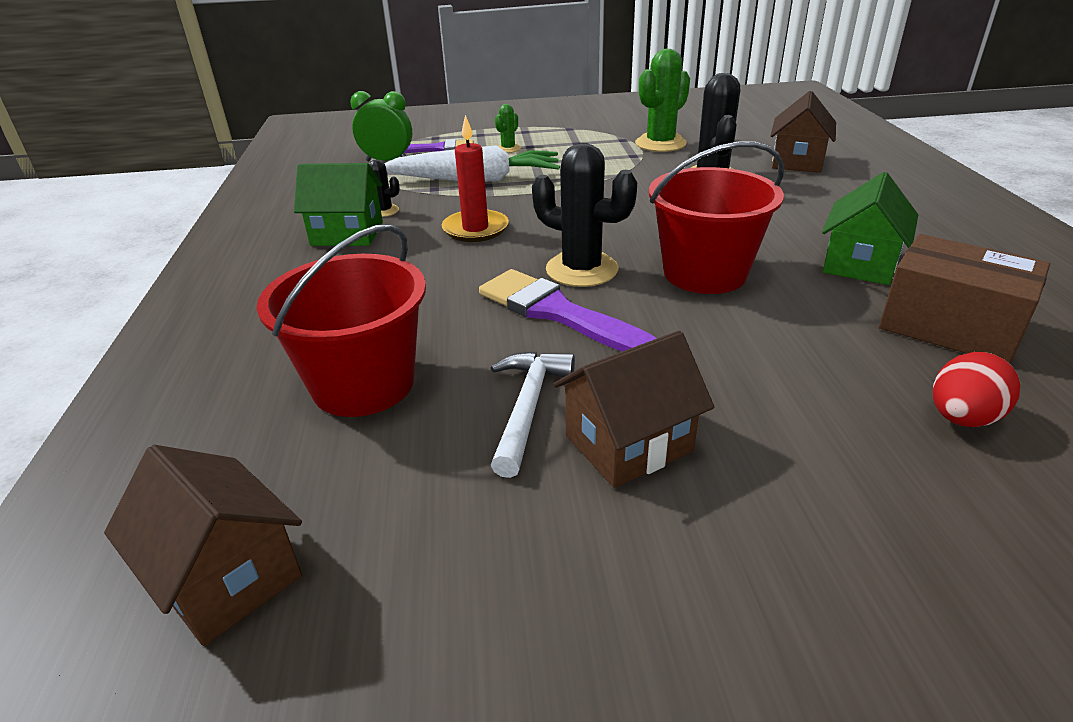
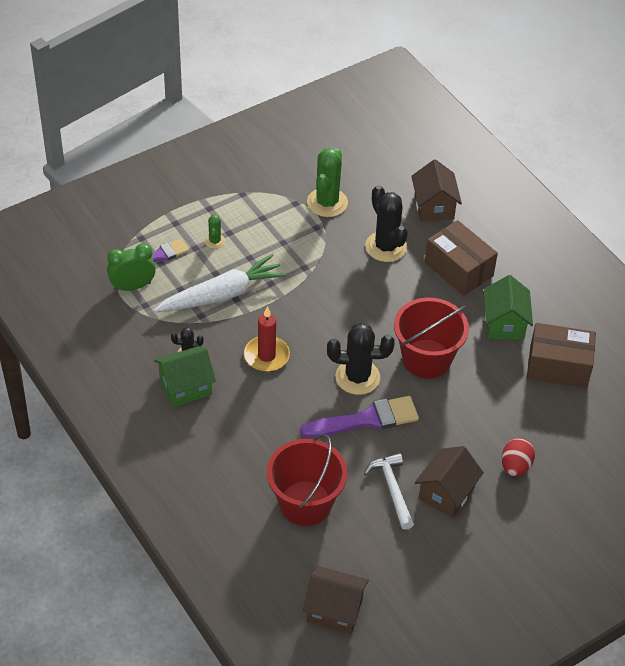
camera: 30 degrees left, 15 degrees up
(557, 313) = (366, 419): purple brush -> purple brush turned 150 degrees clockwise
(806, 208) = (458, 269): none -> brown box
(962, 418) = (572, 430): red egg -> red egg (515, 466)

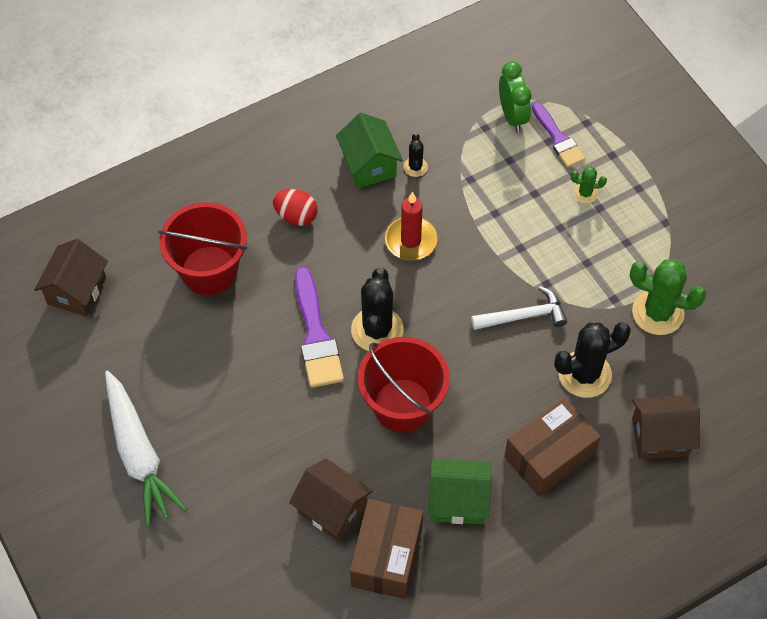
camera: 95 degrees right, 10 degrees up
(222, 294) = (502, 200): white carrot -> white carrot (139, 454)
(392, 489) = (219, 354): white hammer -> white hammer (524, 316)
(446, 493) = (208, 408): brown house -> brown house (332, 509)
(515, 466) = (238, 486): red egg -> red egg (296, 216)

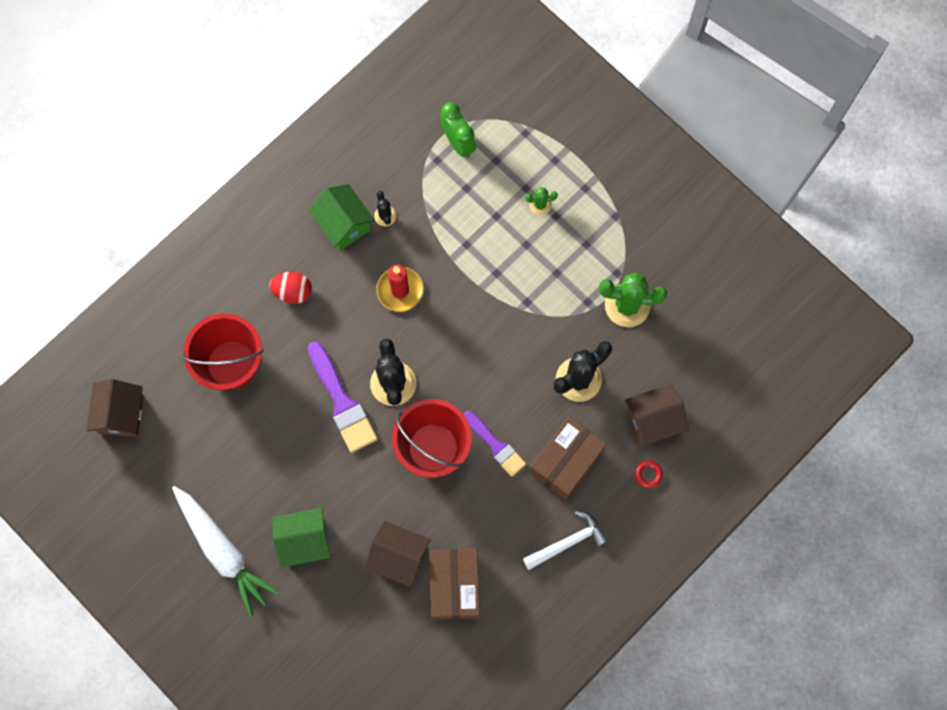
camera: 15 degrees left, 15 degrees up
(458, 501) = (500, 521): green house -> green house (304, 540)
(524, 316) = (515, 338): white hammer -> white hammer (568, 542)
(558, 138) = (504, 155): purple brush -> purple brush (496, 446)
(641, 493) = (648, 474): none -> red ring

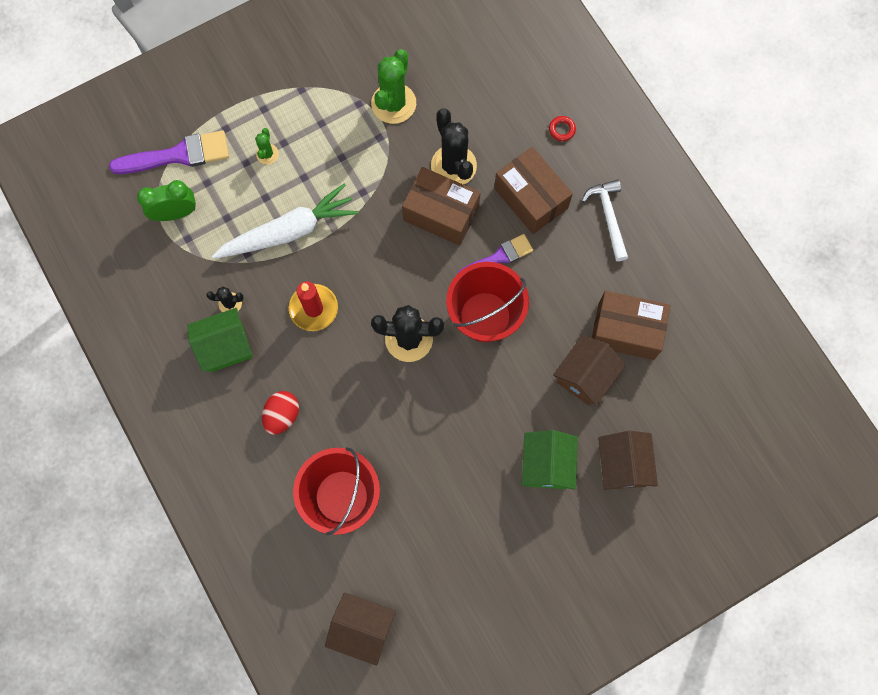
camera: 75 degrees left, 0 degrees up
(223, 551) = (537, 550): white carrot -> white carrot (289, 231)
(342, 402) = (414, 393): purple brush -> purple brush (178, 155)
(525, 380) = (441, 213): none -> brown box
(653, 420) = (511, 111): brown house -> brown house (622, 465)

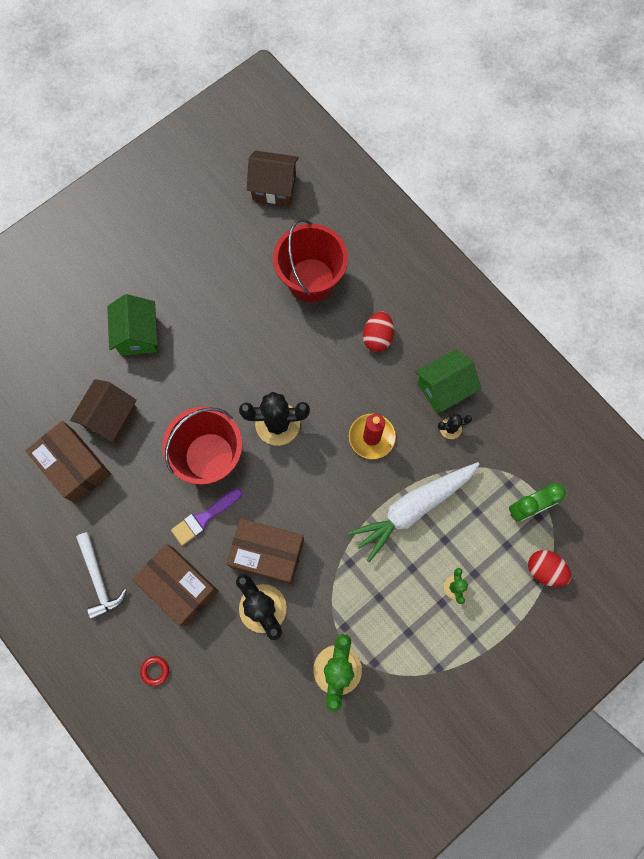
camera: 170 degrees right, 0 degrees up
(178, 155) = (544, 570): purple brush -> red egg
(622, 465) = (71, 345): brown house -> none
(626, 330) = (74, 466): brown box -> brown box turned 45 degrees clockwise

